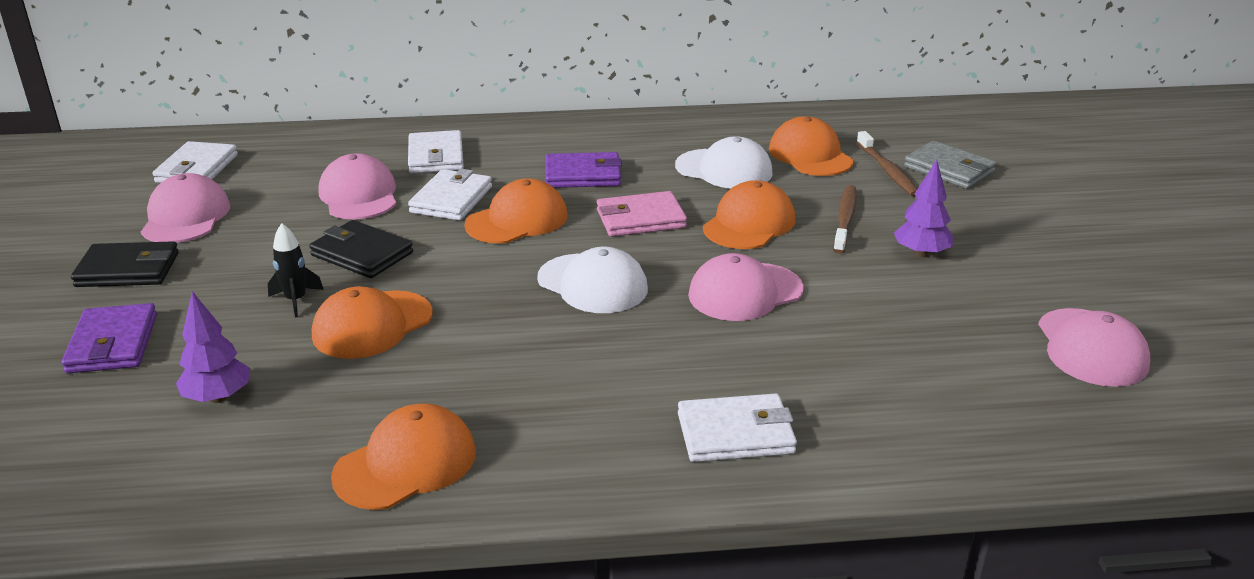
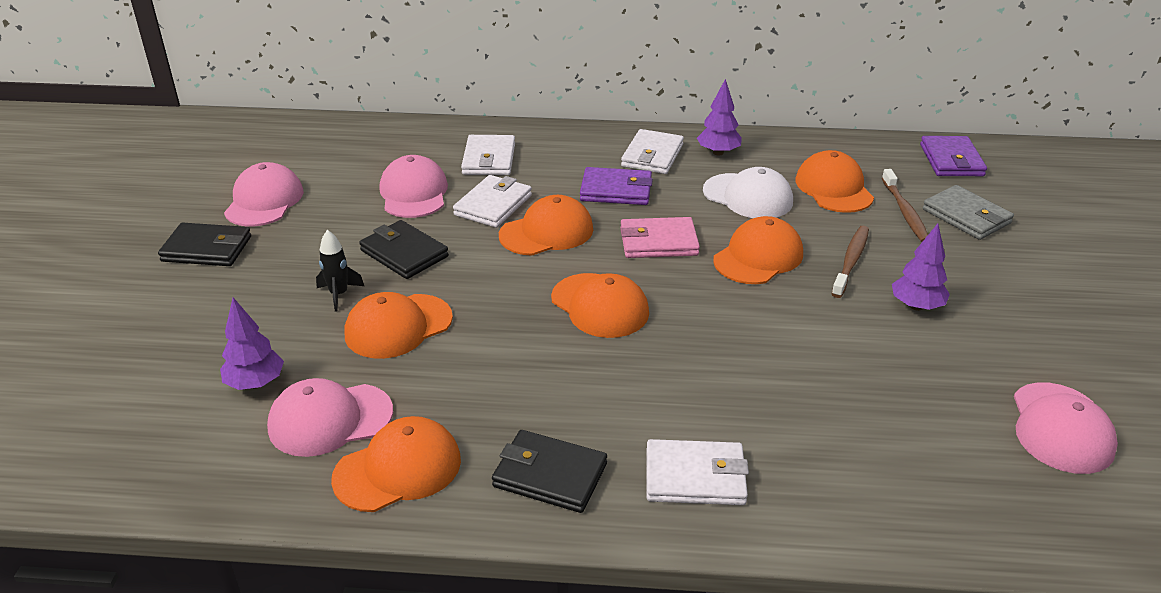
camera: 10 degrees right, 5 degrees up
(113, 343) = (181, 320): purple wallet -> purple wallet (951, 160)
(197, 169) = (283, 153): white wallet -> white wallet (652, 156)
(578, 450) = (550, 475): none -> black wallet
(592, 284) = (600, 306): white cap -> orange cap
(682, 132) = (718, 152): none -> purple tree
(745, 292) = (738, 330): pink cap -> pink cap (330, 420)

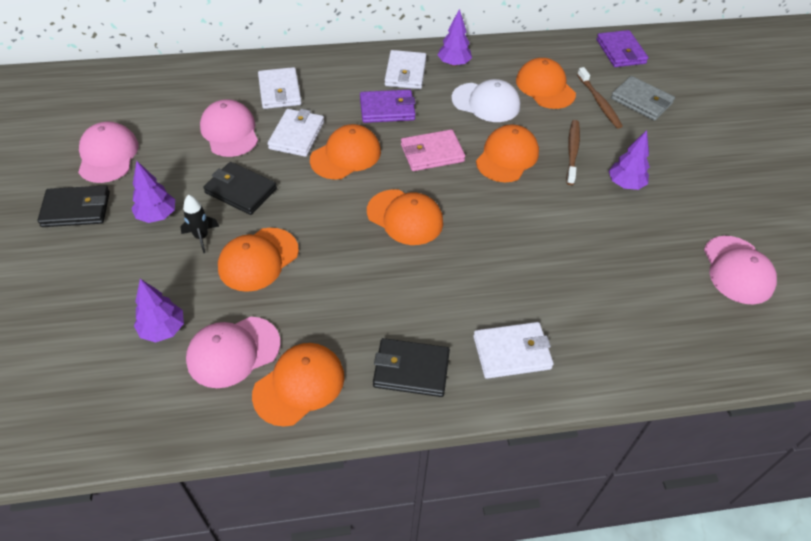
camera: 15 degrees left, 15 degrees up
(296, 266) = (157, 216): none -> purple tree

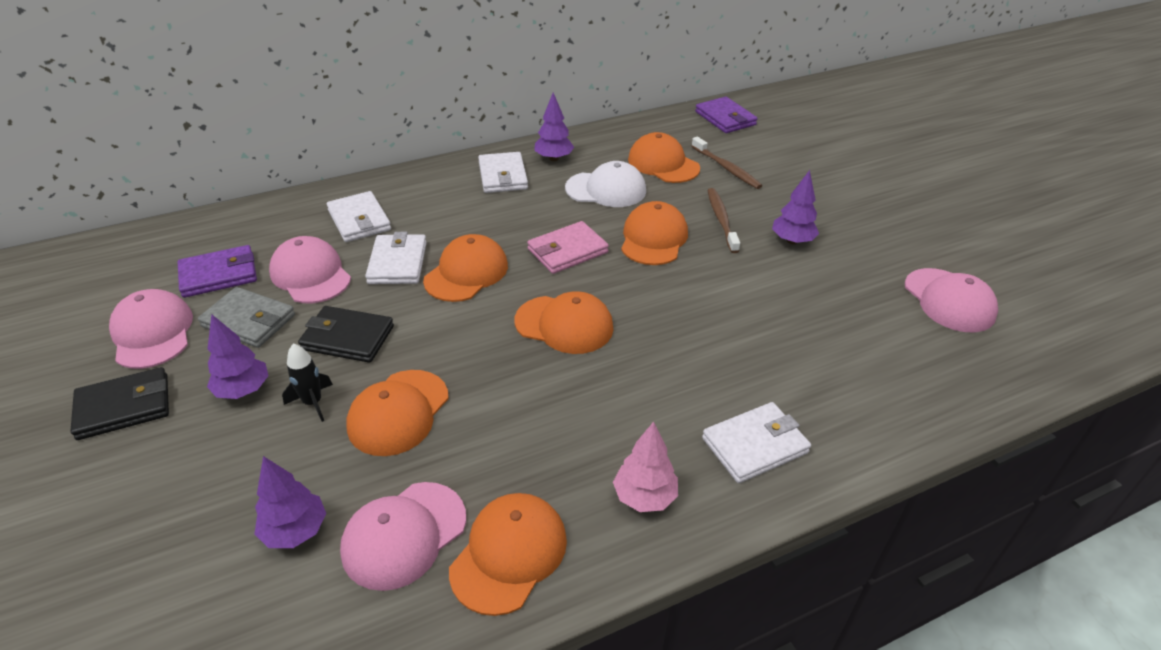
camera: 15 degrees left, 10 degrees down
(387, 109) = (496, 216): purple wallet -> purple wallet (219, 275)
(411, 370) = (644, 497): black wallet -> pink tree
(641, 101) = (768, 159): grey wallet -> grey wallet (249, 321)

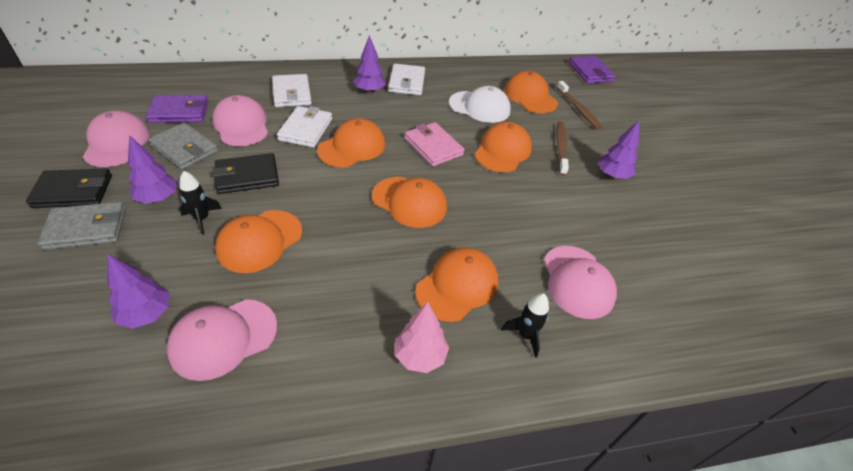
camera: 10 degrees right, 5 degrees up
(165, 448) = (86, 228): none -> grey wallet
(348, 338) = (247, 176): black wallet -> black wallet turned 45 degrees counterclockwise
(509, 554) = (295, 375): orange cap -> orange cap (457, 286)
(554, 158) = (449, 77): purple tree -> purple tree (370, 91)
(567, 251) = (433, 147): pink wallet -> pink wallet turned 75 degrees clockwise
(754, 445) = (525, 335): white wallet -> black rocket
(949, 300) = (730, 252): pink cap -> pink cap (577, 281)

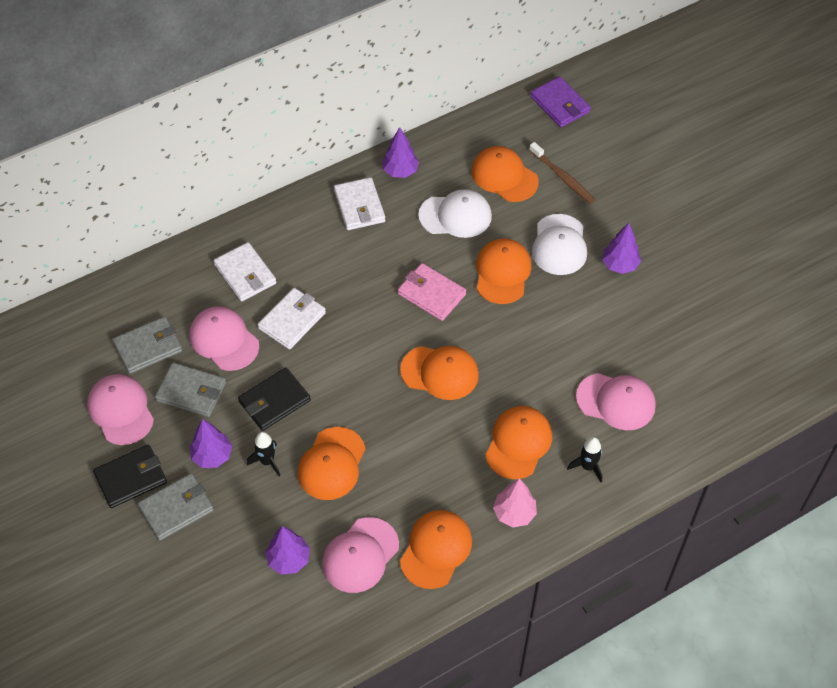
camera: 15 degrees left, 10 degrees up
(179, 112) = (148, 347): purple wallet -> grey wallet
(305, 129) = (292, 320): white wallet -> white wallet turned 45 degrees clockwise
(352, 147) = (351, 326): orange cap -> orange cap (436, 549)
(370, 91) = (326, 237): purple tree -> purple tree (400, 171)
(561, 147) = (559, 245): brown toothbrush -> white cap
(577, 281) = (616, 401): pink cap -> pink cap turned 45 degrees counterclockwise

